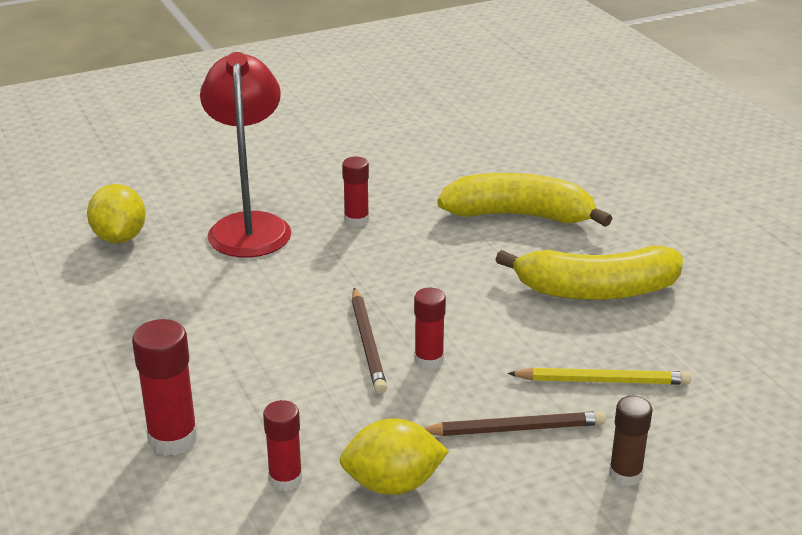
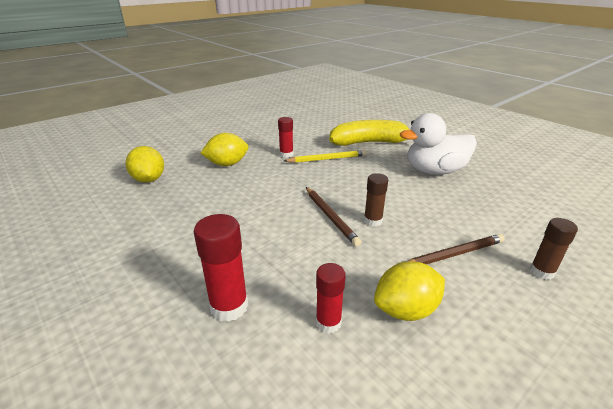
camera: 15 degrees left, 0 degrees up
(249, 226) = (227, 164): red lamp -> yellow lemon
(429, 360) = (373, 221): red glue stick -> brown glue stick
(596, 290) = (434, 171): yellow banana -> white duck
(602, 381) = (478, 216): yellow pencil -> yellow pencil (327, 159)

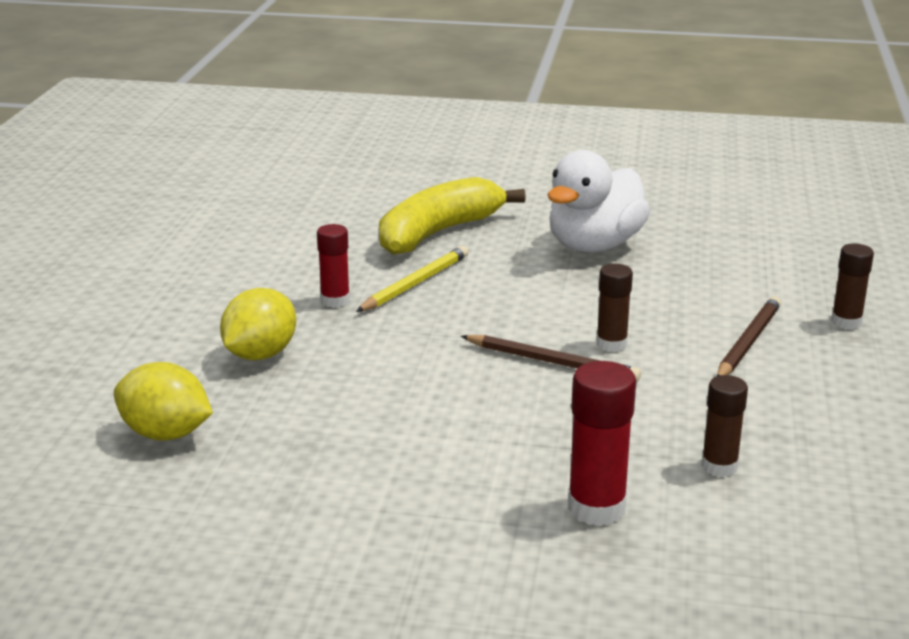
camera: 40 degrees left, 5 degrees down
(328, 322) = (719, 466): red glue stick -> brown glue stick
(406, 310) = (773, 418): yellow lemon -> none

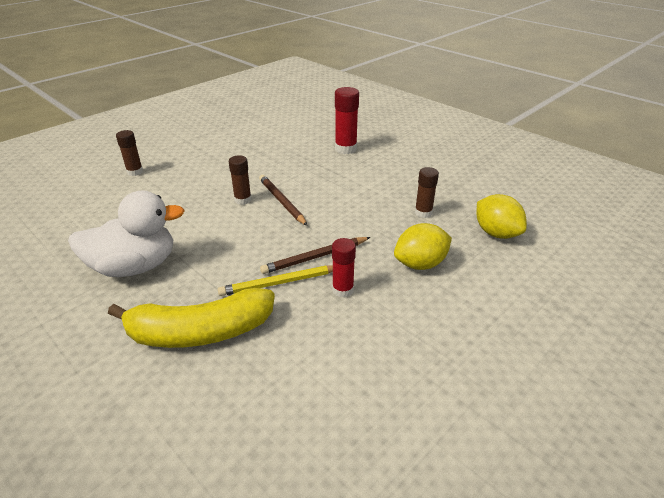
camera: 145 degrees left, 10 degrees up
(719, 466) = (287, 146): brown glue stick -> brown glue stick (423, 213)
(748, 342) = (189, 179): brown pencil -> brown pencil (315, 257)

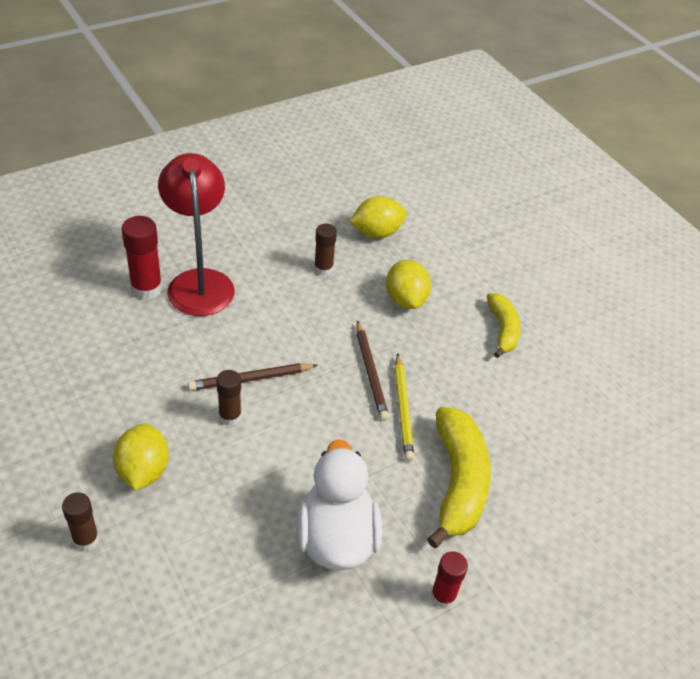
camera: 80 degrees left, 10 degrees up
(188, 178) = (143, 471): none -> yellow lemon
(343, 290) = (426, 364): red glue stick -> red glue stick (443, 596)
(366, 165) = (199, 282): none -> red lamp
(426, 342) = (502, 329): none -> yellow banana

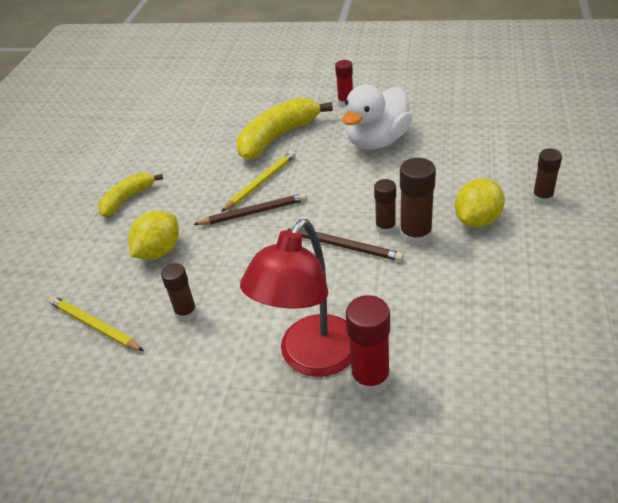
camera: 130 degrees left, 5 degrees down
(194, 421) = (415, 235): none -> brown glue stick
(370, 372) = (253, 212): brown pencil -> brown pencil turned 45 degrees clockwise
(376, 233) = (94, 326): yellow lemon -> yellow pencil

